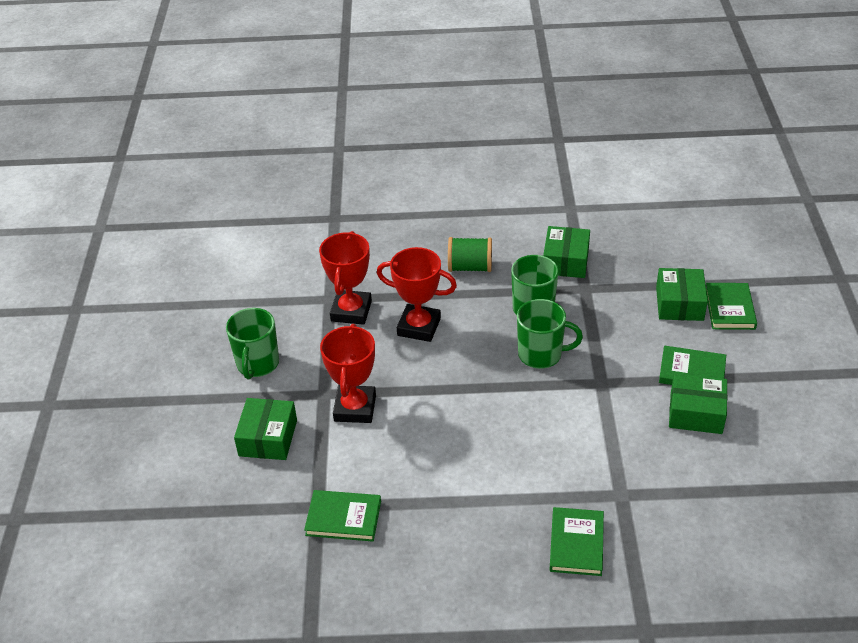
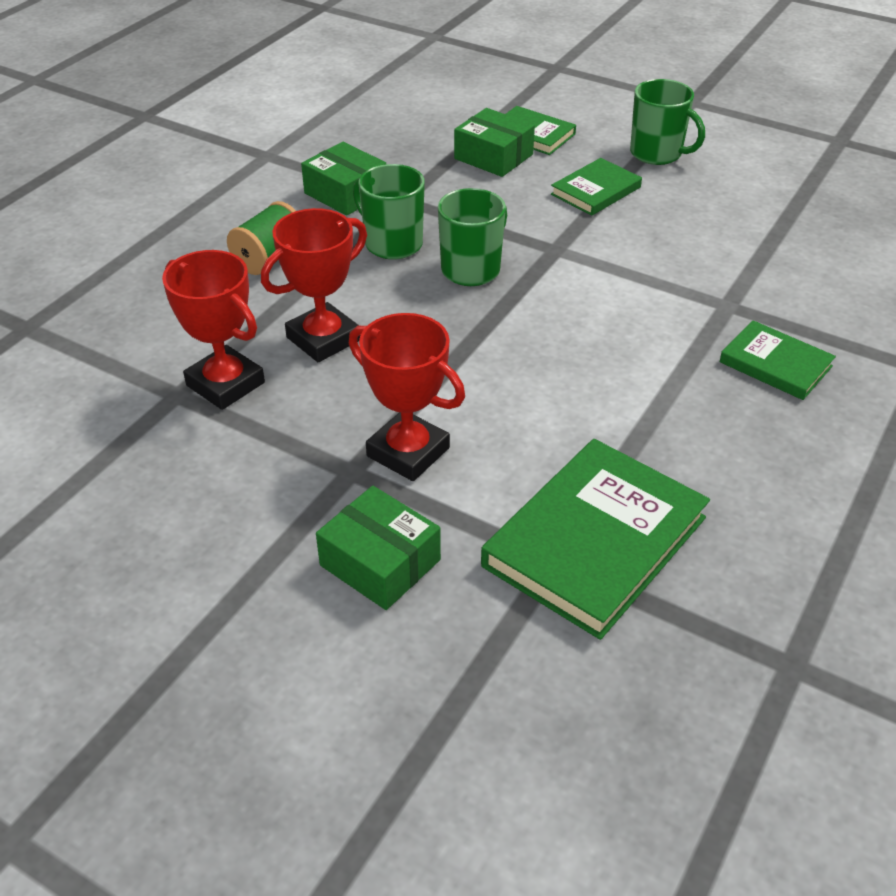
camera: 60 degrees left, 0 degrees up
(257, 364) = (221, 517): green mug -> green mug (657, 154)
(343, 518) = (595, 542): green book -> green book, size x1.81
(696, 413) = (654, 213): green box -> none

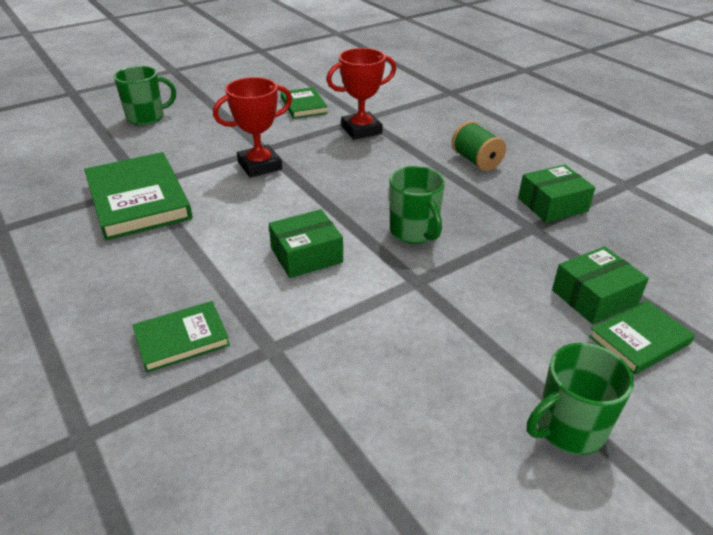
camera: 115 degrees right, 5 degrees down
(323, 339) = (377, 162): red trophy -> none
(380, 562) = (199, 143): green box -> green box (306, 255)
(392, 244) = (468, 208): green mug -> green mug (147, 118)
(595, 191) = (502, 342): green book -> green book (304, 105)

